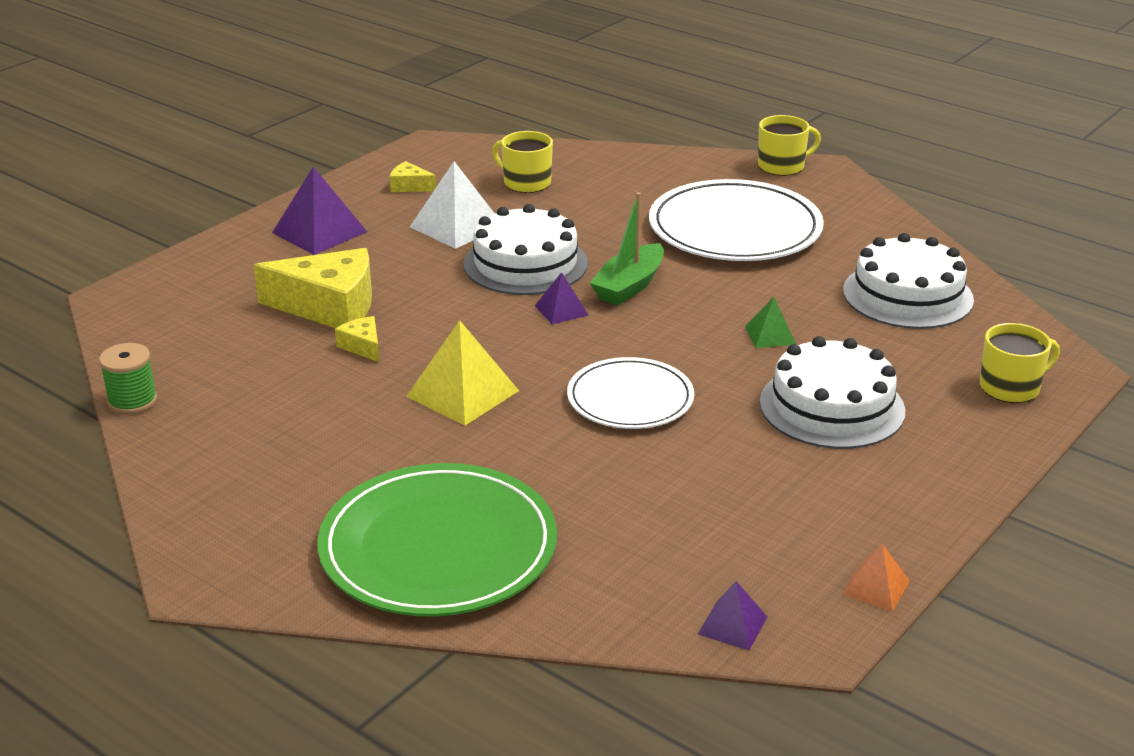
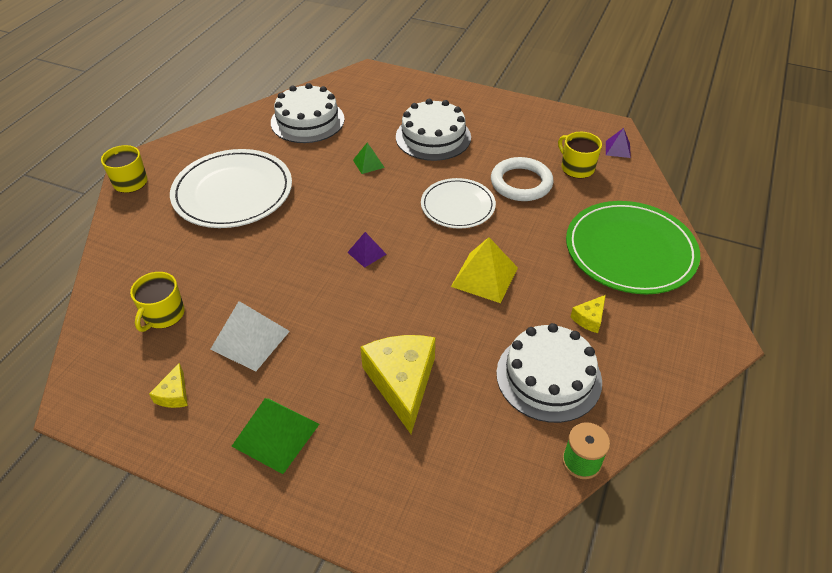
camera: 105 degrees left, 15 degrees up
(319, 232) = (275, 435): purple pyramid -> green pyramid
(362, 346) = (450, 344): yellow cheese -> yellow cheese (589, 318)
(525, 264) = (305, 284): white cake -> white cake (548, 377)
(629, 286) = (325, 227): green boat -> none
(665, 474) = (521, 183): none -> white ring
(875, 587) = (567, 115): orange pyramid -> none
(1011, 387) = (392, 87): yellow mug -> yellow mug (577, 168)

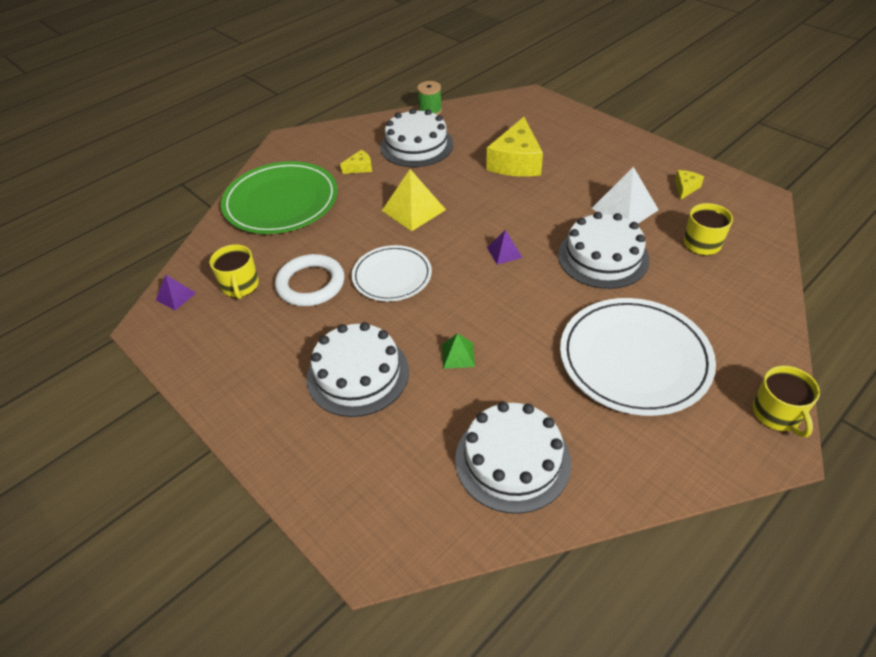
camera: 155 degrees left, 0 degrees up
(268, 272) = (603, 257): none -> white cake
(275, 435) = (611, 154): green pyramid -> none

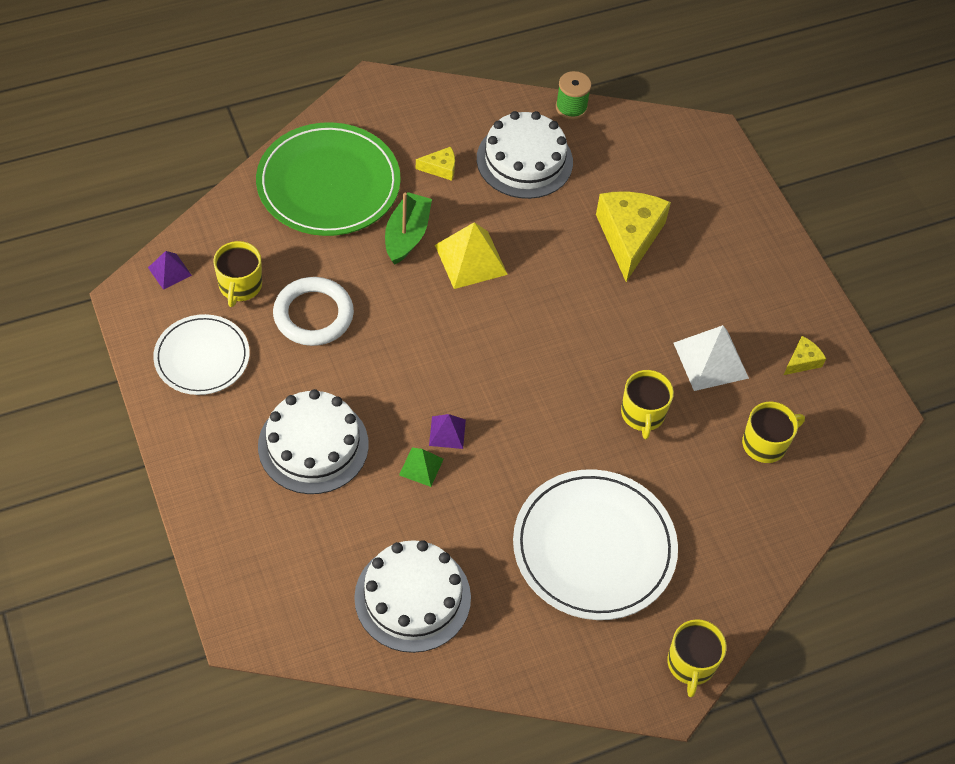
camera: 15 degrees right, 10 degrees up
(357, 212) = (407, 235): none -> green boat
(392, 276) = (403, 341): white plate -> white plate (202, 357)
(504, 252) = (539, 361): purple pyramid -> purple pyramid (447, 432)
(516, 162) = (629, 237): yellow cheese -> yellow cheese turned 150 degrees clockwise
(603, 257) = (642, 414): white cake -> yellow mug

